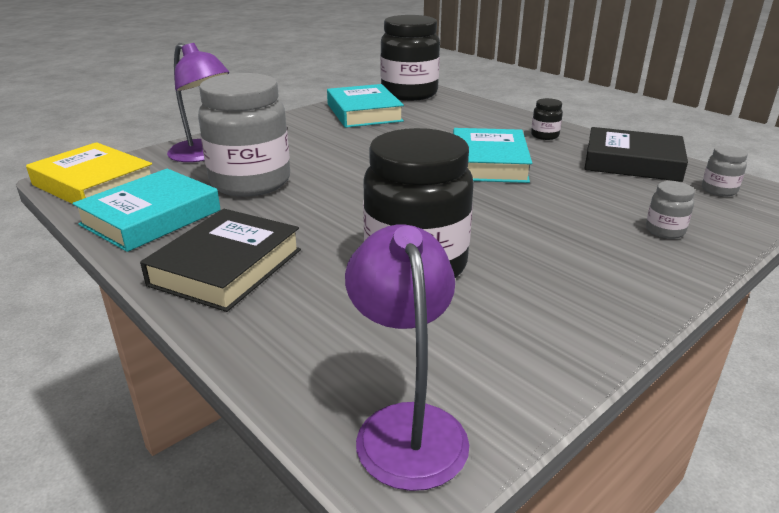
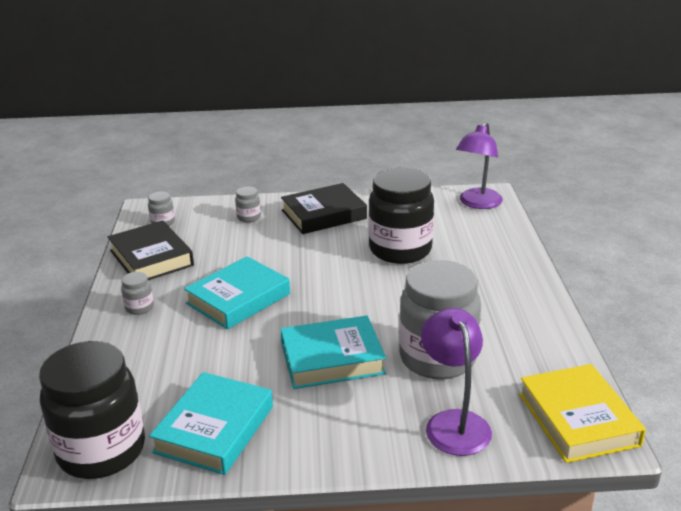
camera: 140 degrees left, 0 degrees up
(151, 217) = (537, 350): turquoise book -> turquoise book (332, 359)
(226, 267) = (504, 288): black book -> black book (323, 214)
(544, 136) = (139, 308): black jar -> grey jar

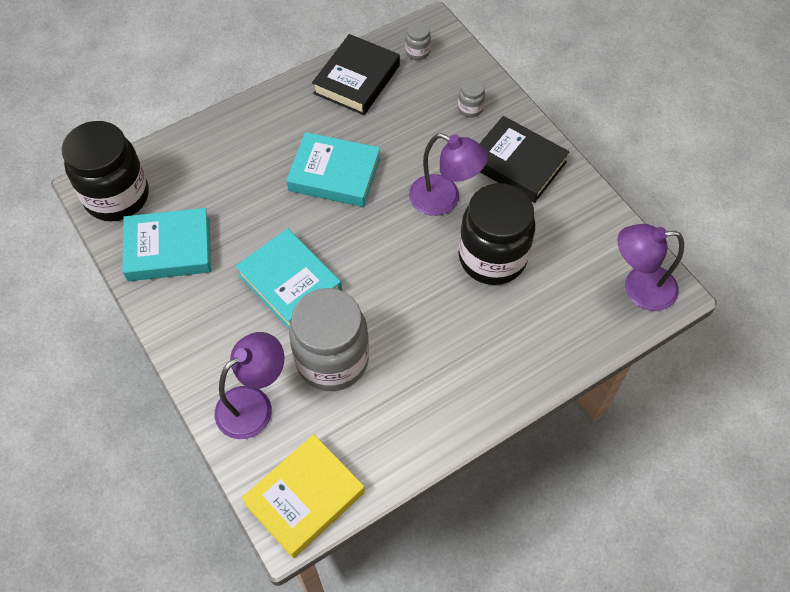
camera: 60 degrees right, 30 degrees up
(139, 308) = (283, 116): grey jar -> none
(324, 254) = (444, 200): none -> purple lamp

